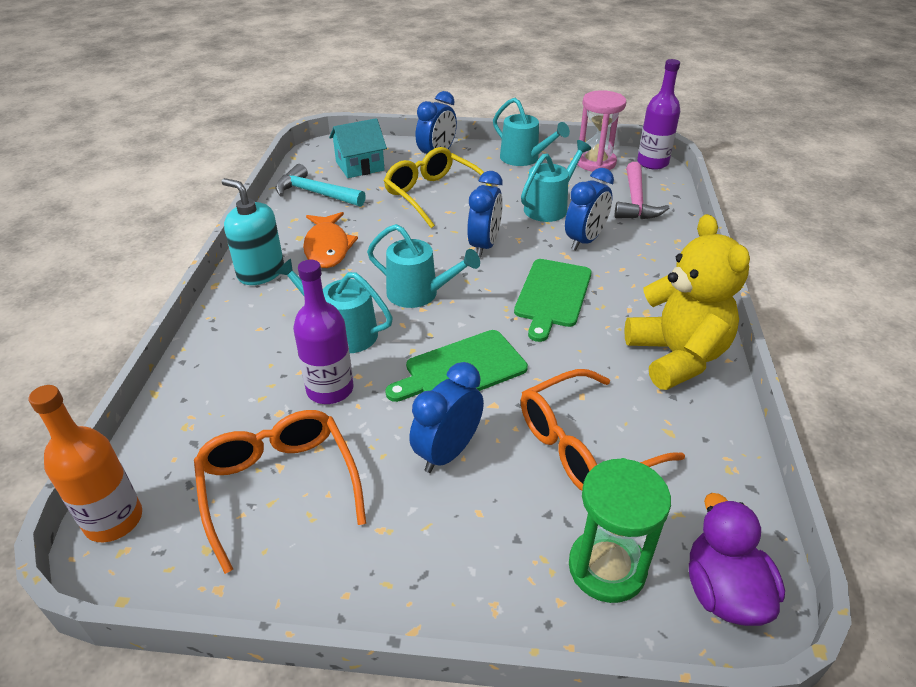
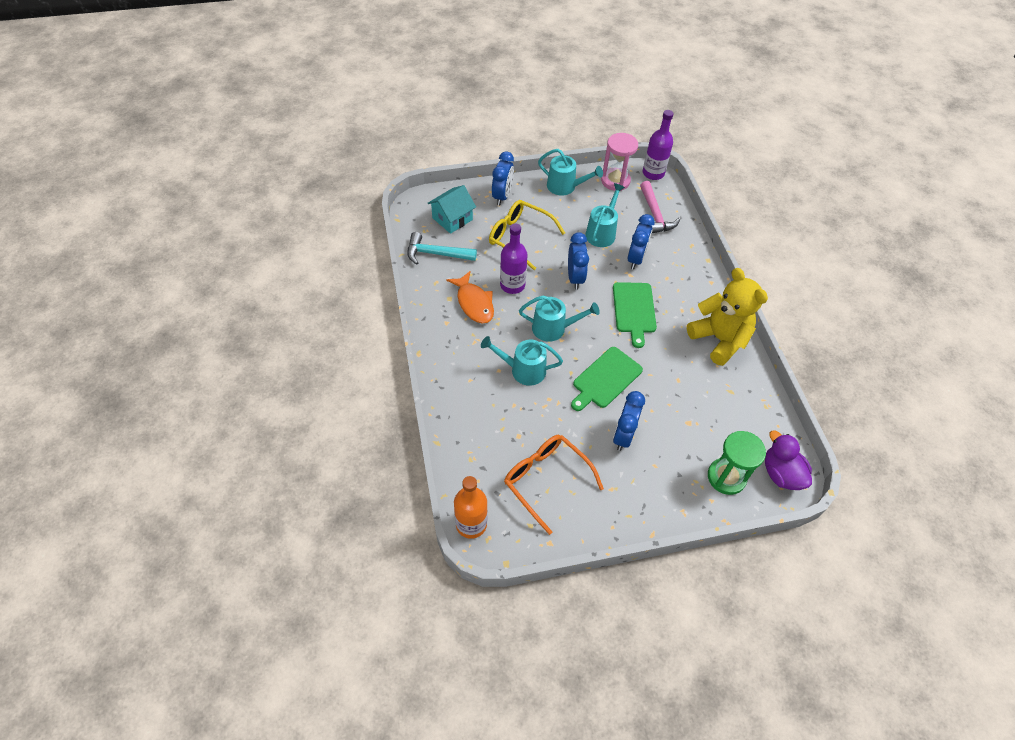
camera: 20 degrees left, 15 degrees up
(261, 272) = (442, 335): turquoise soap dispenser -> none
(330, 389) = (538, 412): purple bottle -> purple bottle (512, 285)
(584, 445) = (691, 411): orange glasses -> none

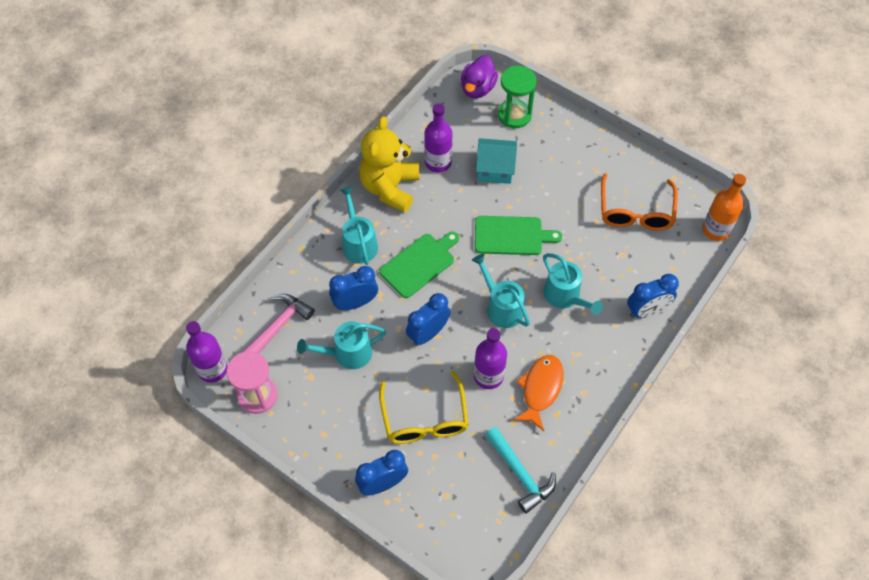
camera: 130 degrees left, 5 degrees up
(452, 219) = (461, 502): turquoise house -> turquoise house (495, 169)
(565, 187) = (311, 434): turquoise watering can -> turquoise watering can (358, 243)
(623, 435) = (548, 191): blue clock -> blue clock (647, 310)
(719, 385) = (438, 162): none -> purple bottle

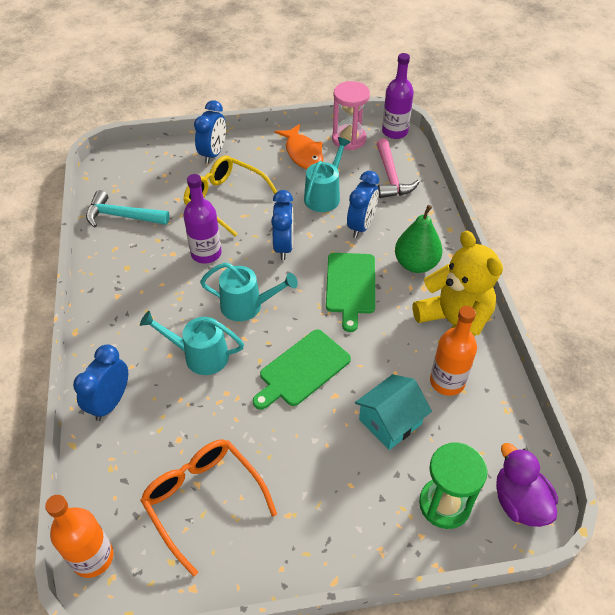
camera: 135 degrees right, 10 degrees down
(358, 243) = (416, 264): turquoise watering can -> green pear
(438, 162) = (447, 381): purple bottle -> orange bottle
(540, 389) = (155, 273): orange fish -> orange fish (303, 153)

